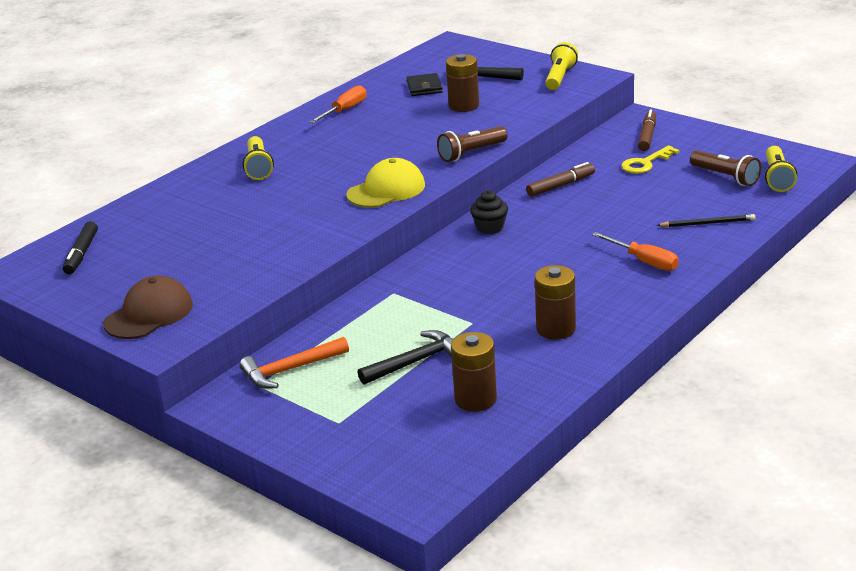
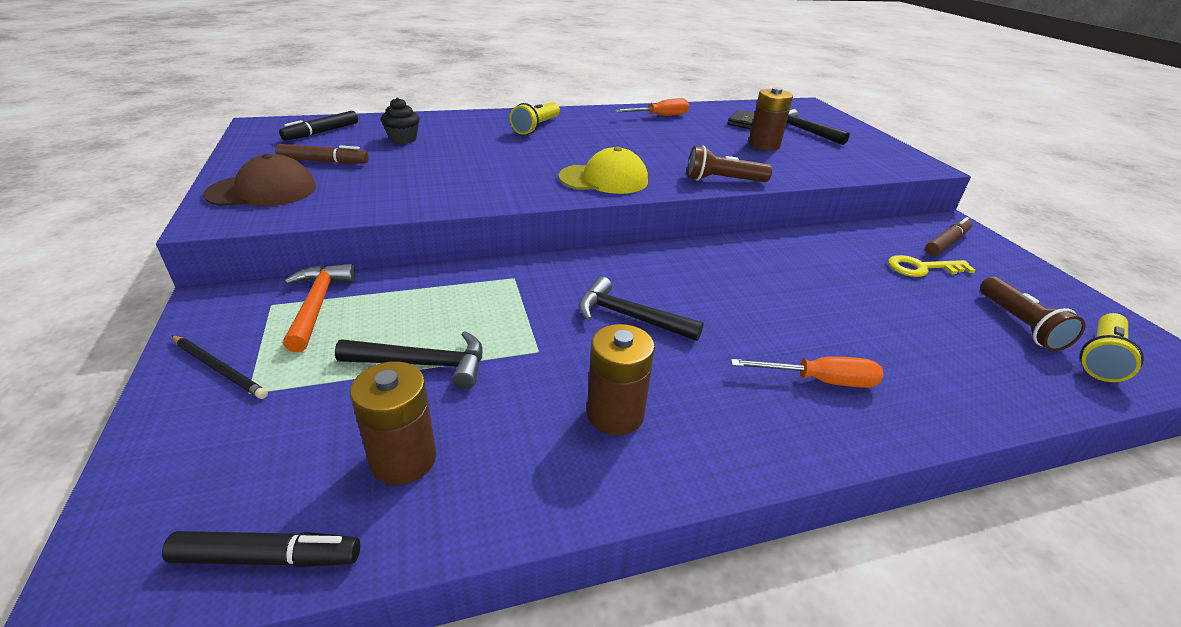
camera: 30 degrees right, 5 degrees up
(290, 370) = (317, 305): orange hammer -> orange hammer turned 75 degrees clockwise
(472, 456) = (268, 558): none -> black marker
(490, 227) = (684, 259): black cupcake -> black cupcake (403, 139)
(501, 279) = (629, 317): none -> black hammer
(560, 77) = (884, 154): yellow flashlight -> none
(561, 186) = (802, 251): brown marker -> brown marker (324, 162)
(644, 261) = (819, 381): orange screwdriver -> orange screwdriver turned 75 degrees counterclockwise
(708, 223) = (952, 372): black pencil -> black pencil (219, 369)

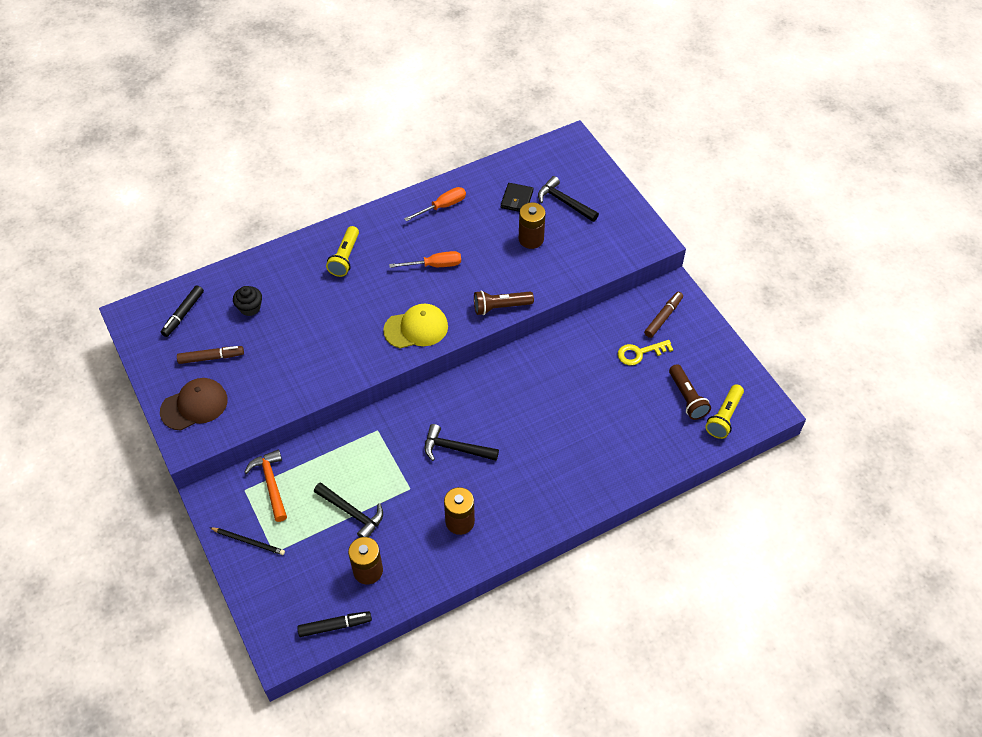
camera: 10 degrees left, 20 degrees up
(423, 364) = (352, 513): black hammer -> black hammer turned 45 degrees clockwise
(819, 381) = (564, 473): orange screwdriver -> orange screwdriver (434, 265)

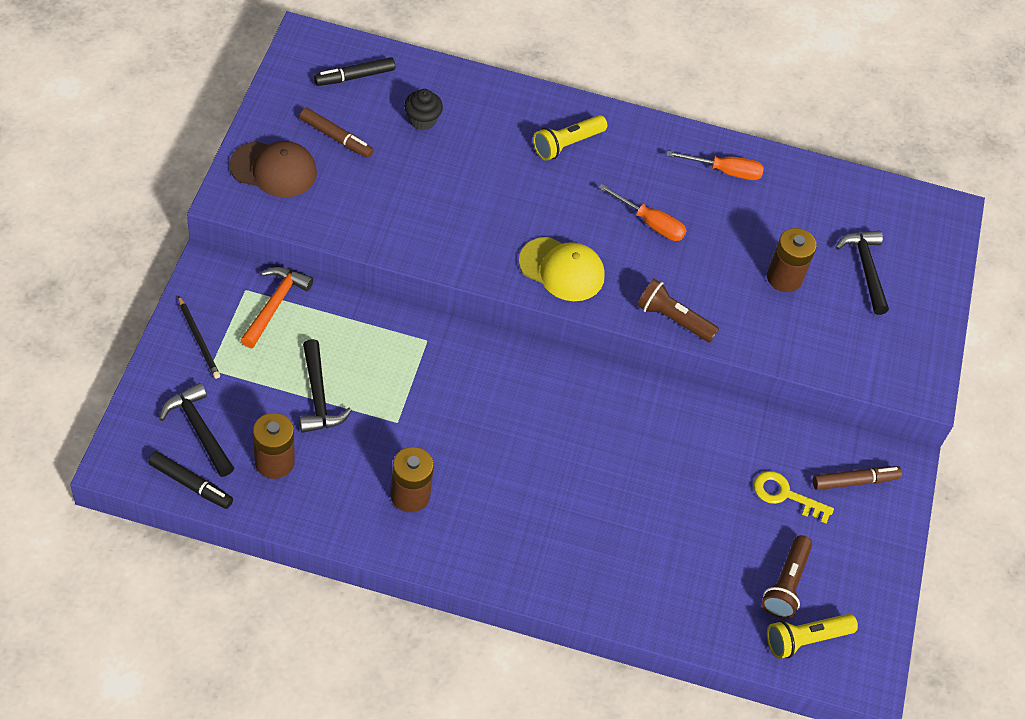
camera: 35 degrees right, 0 degrees up
(455, 448) = (483, 423): black hammer -> black hammer (199, 429)
(517, 199) = (814, 225): black wallet -> none

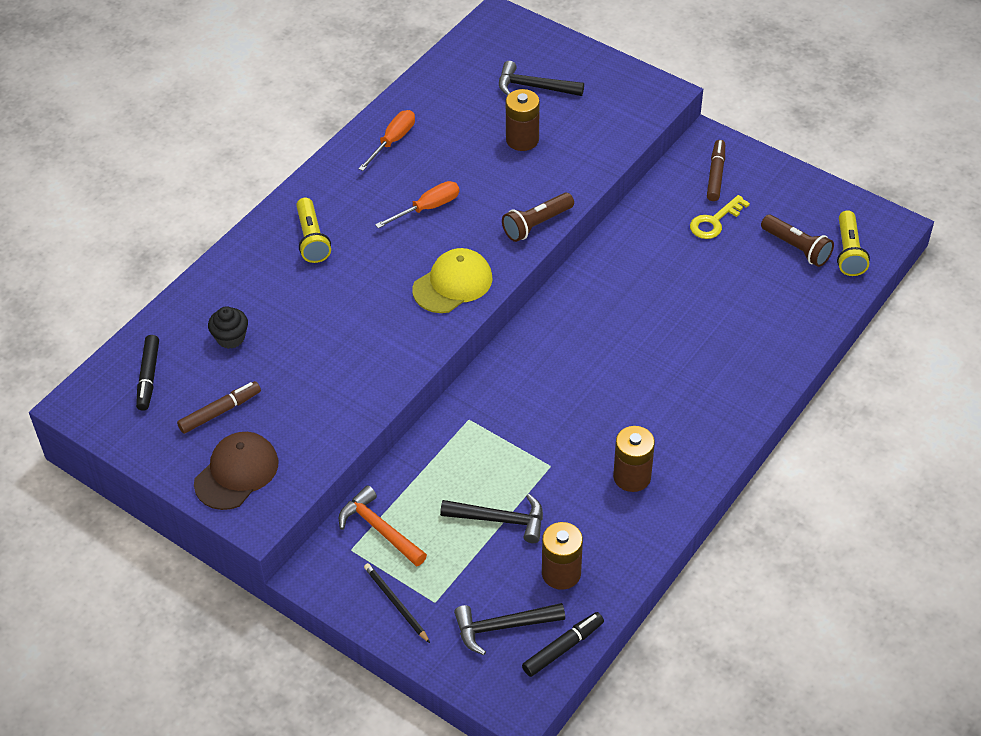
camera: 60 degrees left, 5 degrees down
(199, 339) = (396, 603): black pencil -> black pencil turned 120 degrees counterclockwise

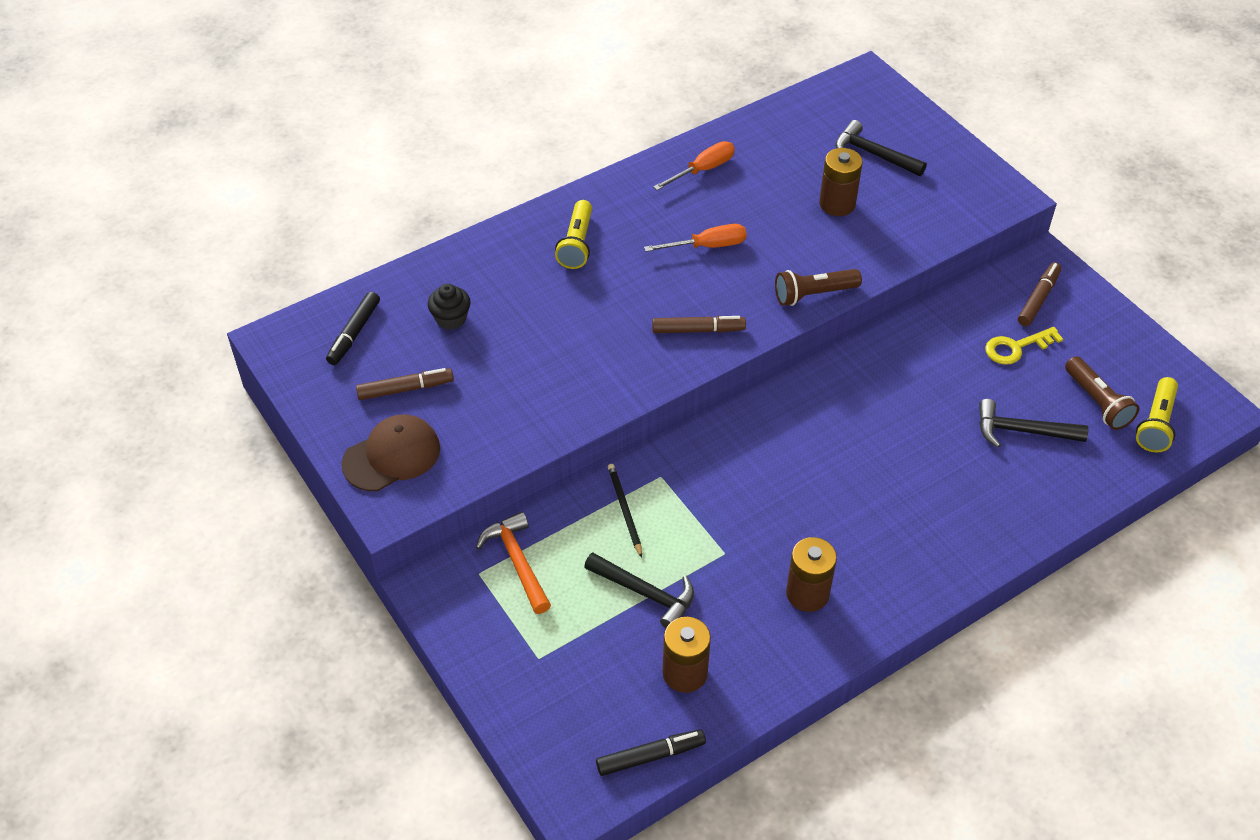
camera: 20 degrees right, 0 degrees up
(396, 603) = (498, 645): black pencil -> black pencil (624, 510)
(453, 284) = (698, 330): yellow cap -> brown marker
(502, 627) = (596, 710): black hammer -> black hammer (1022, 431)

